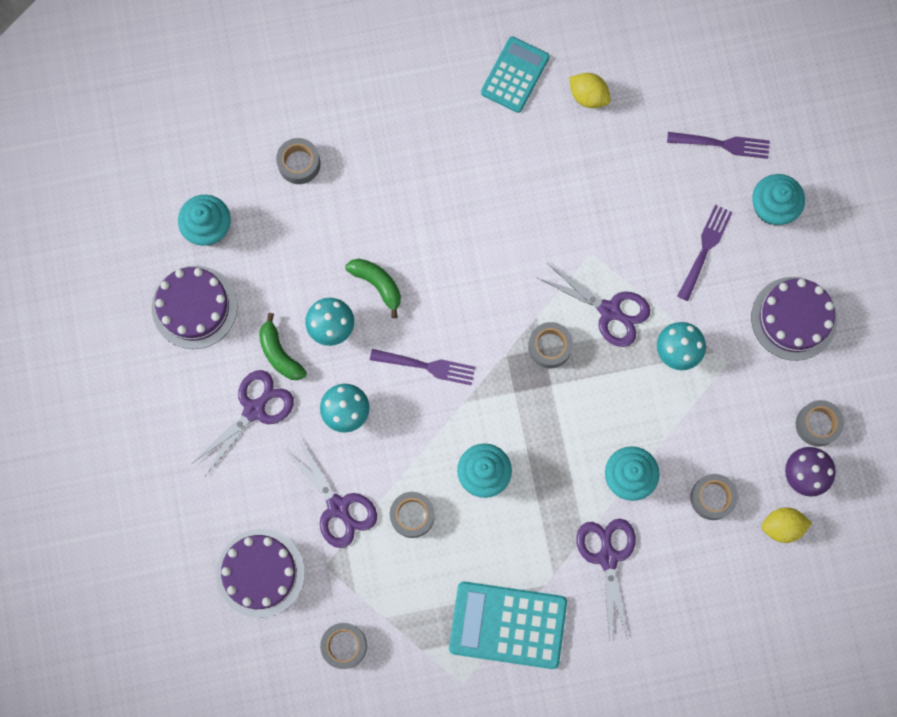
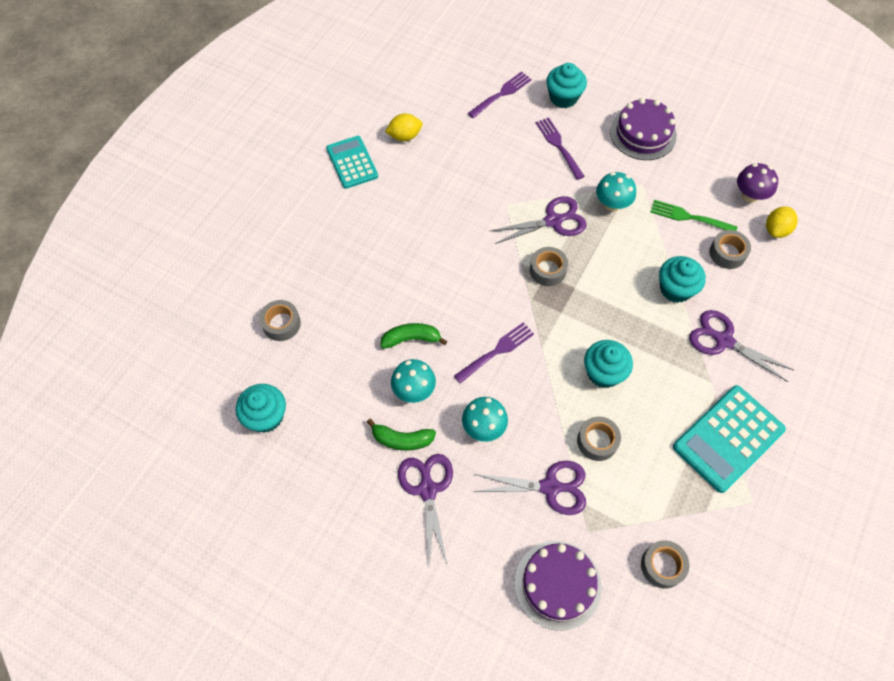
camera: 50 degrees left, 15 degrees down
(194, 307) = (313, 472): purple cake -> none
(725, 434) = (689, 217): none -> green fork
(817, 424) = (722, 167): grey tape -> none

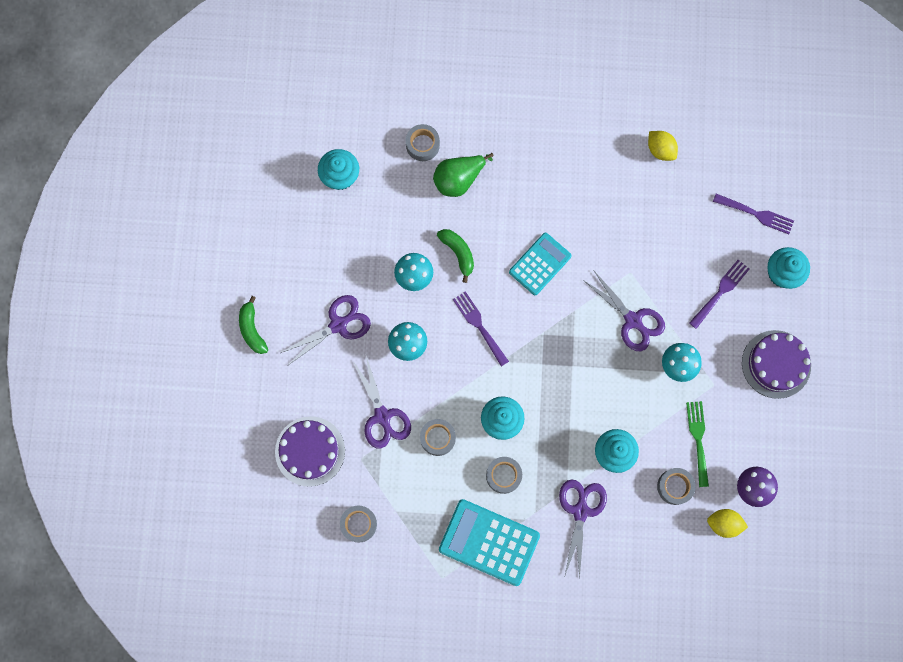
camera: 65 degrees right, 15 degrees up
(336, 306) = (459, 179): none -> green pear
(352, 162) = (607, 119): turquoise calculator -> turquoise calculator (540, 264)
(402, 439) = (369, 287): green banana -> green banana (252, 329)
(496, 351) = (479, 326): purple fork -> purple fork turned 150 degrees counterclockwise
(547, 270) = (578, 336): grey tape -> grey tape (503, 475)

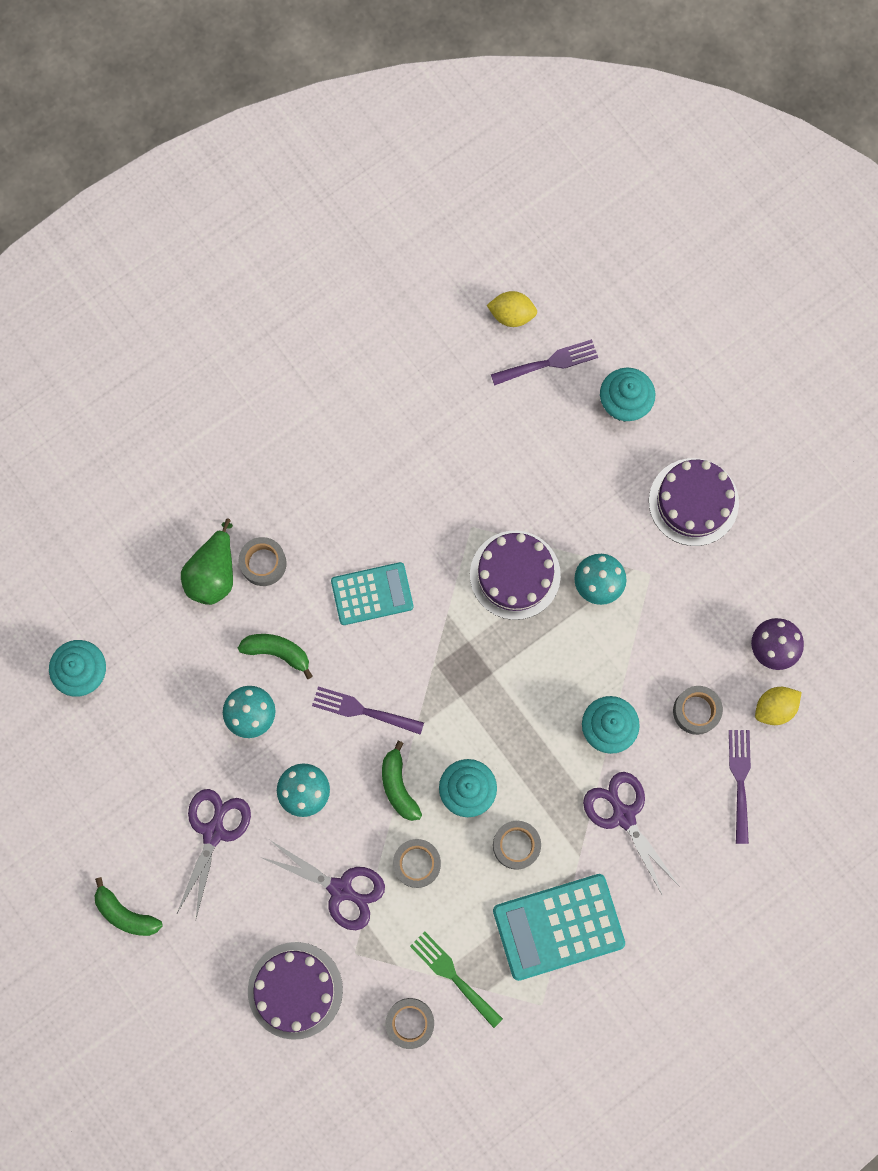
camera: 40 degrees left, 0 degrees up
(422, 145) = (144, 568): grey tape -> grey tape (263, 563)
(464, 385) = (398, 786): none -> green banana
(540, 264) = (372, 594): turquoise calculator -> turquoise calculator turned 75 degrees clockwise
(633, 320) = (515, 575): purple scissors -> purple cake
(660, 150) = (397, 373): yellow lemon -> yellow lemon (511, 315)
(698, 440) = (680, 643): green fork -> green fork (453, 976)
(720, 292) = (578, 473): purple fork -> purple fork (740, 781)

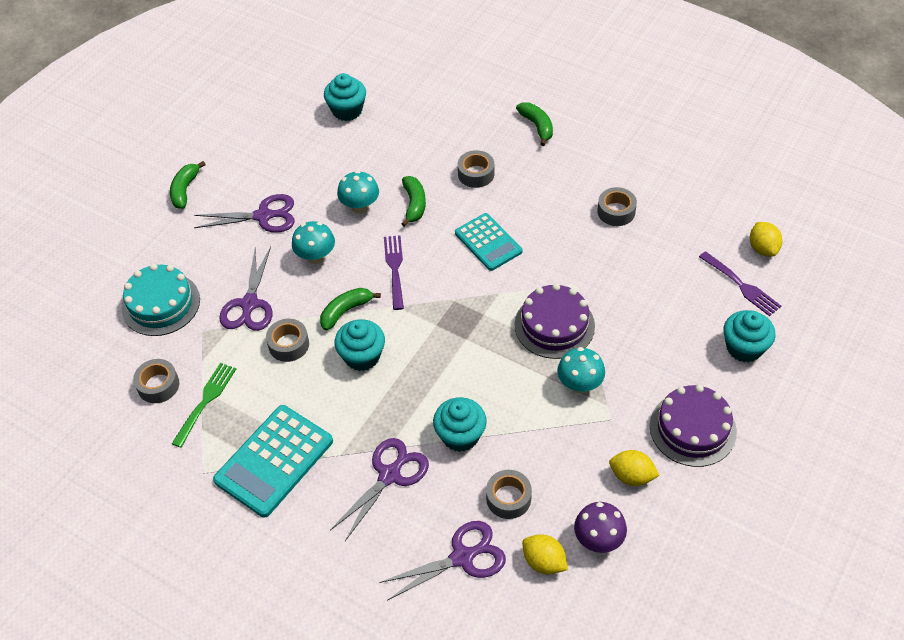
camera: 70 degrees right, 25 degrees down
(213, 574) = (453, 150): green pear -> none
(221, 461) = (537, 126): none -> green banana
(295, 990) = (161, 304): purple cake -> turquoise cake
(516, 845) = (331, 406): grey tape -> grey tape (616, 211)
(558, 926) = (274, 461): turquoise calculator -> turquoise calculator turned 105 degrees counterclockwise
(720, 585) = (632, 476): none -> yellow lemon
(740, 781) = (462, 557): purple fork -> purple scissors

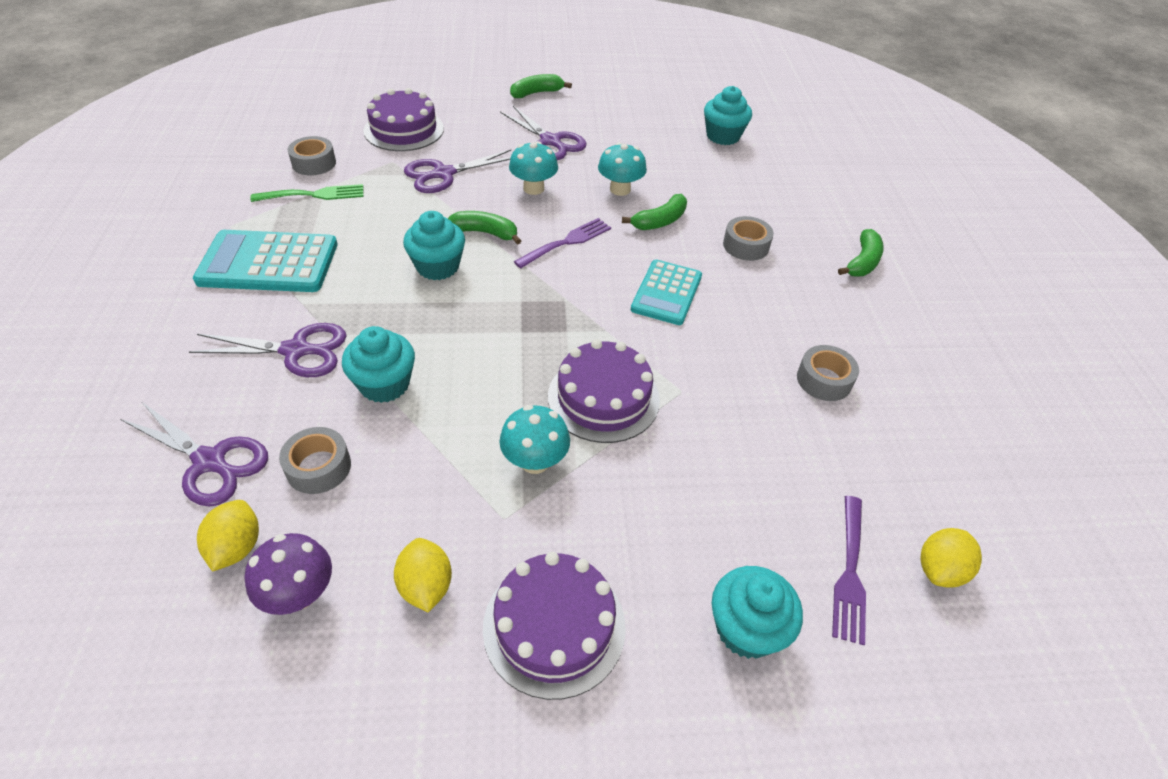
camera: 50 degrees right, 5 degrees down
(161, 304) = (404, 130): turquoise cake -> purple cake
(288, 344) = (415, 215): grey tape -> none

